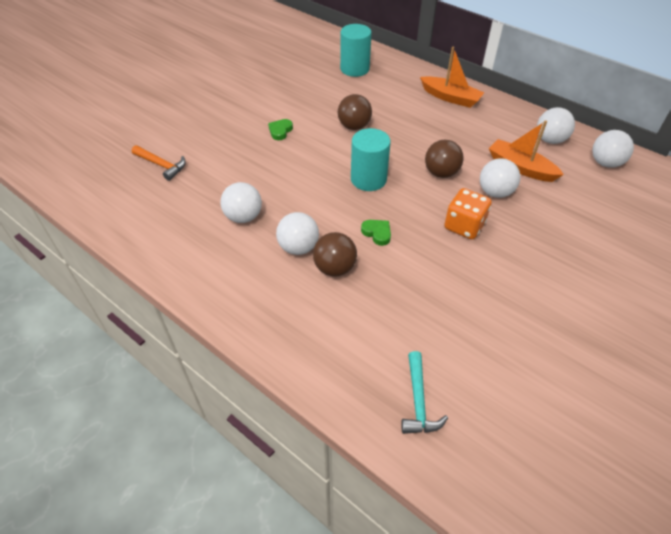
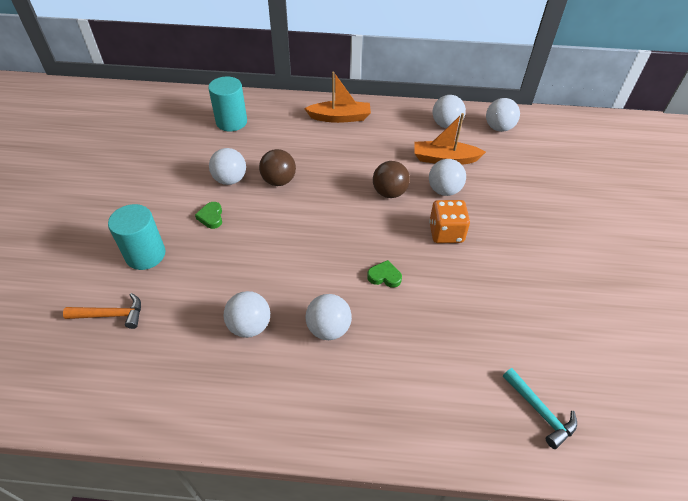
camera: 35 degrees left, 0 degrees up
(317, 110) = (230, 179): none -> white ball
(335, 268) = (377, 330): brown ball -> none
(368, 179) = (334, 228): turquoise cylinder -> turquoise cylinder (145, 255)

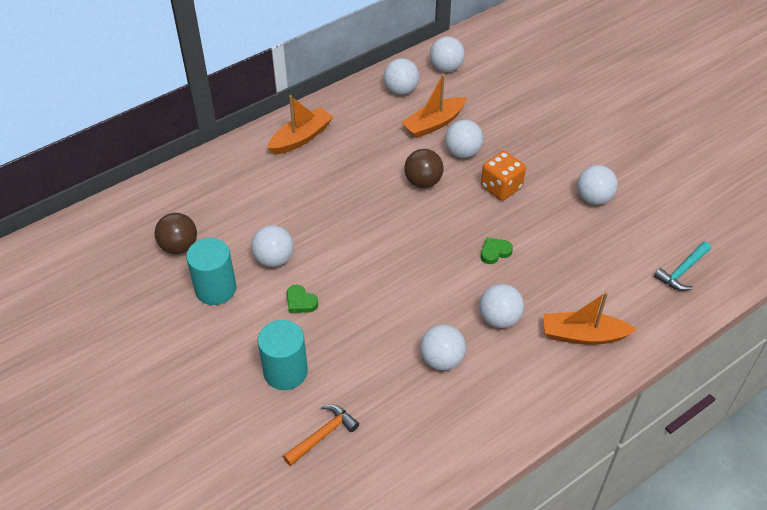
camera: 40 degrees left, 0 degrees up
(231, 122) = (202, 205): turquoise cylinder -> turquoise cylinder (215, 289)
(279, 181) = (319, 231): brown ball -> brown ball (179, 246)
(381, 395) = (583, 335): none -> orange boat
(519, 290) = (593, 198): none -> white ball
(540, 411) = (682, 271): turquoise hammer -> turquoise hammer turned 120 degrees clockwise

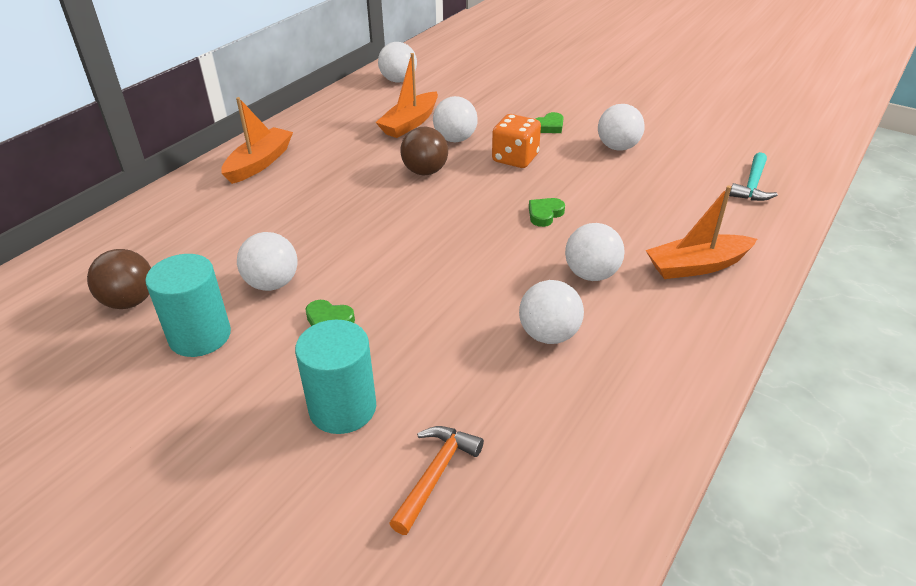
camera: 20 degrees left, 10 degrees down
(401, 90) = (358, 104): white ball -> none
(548, 158) = (549, 126): none -> green heart

